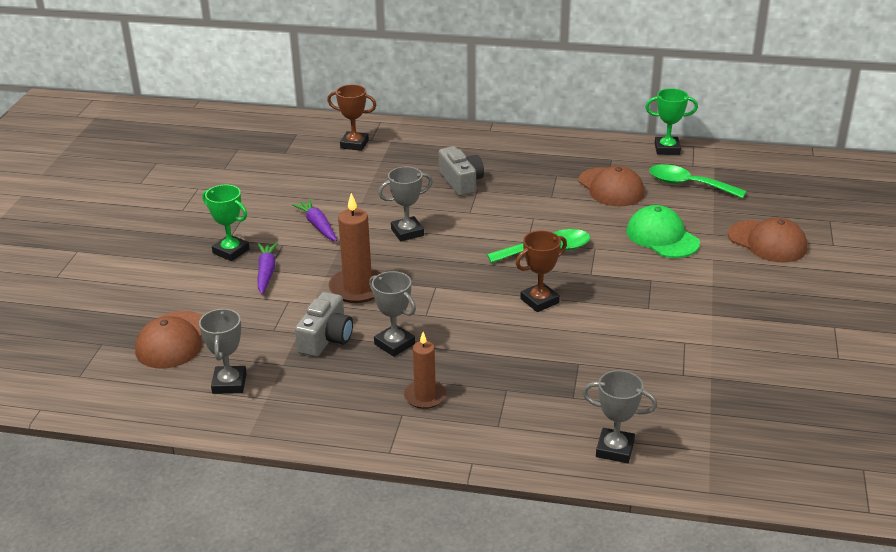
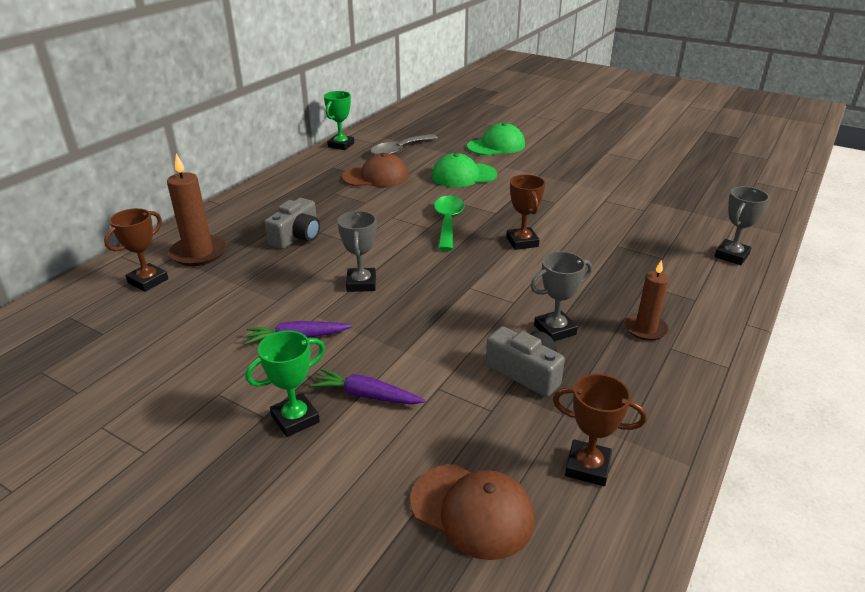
camera: 70 degrees left, 0 degrees up
(229, 383) = (587, 467): grey trophy -> brown trophy
(358, 288) = (443, 333): brown candle -> brown candle (199, 253)
(461, 182) = (297, 236): grey camera -> grey camera turned 120 degrees clockwise
(688, 185) = (399, 150): green spoon -> grey spoon
(767, 242) = (496, 146): brown cap -> green cap

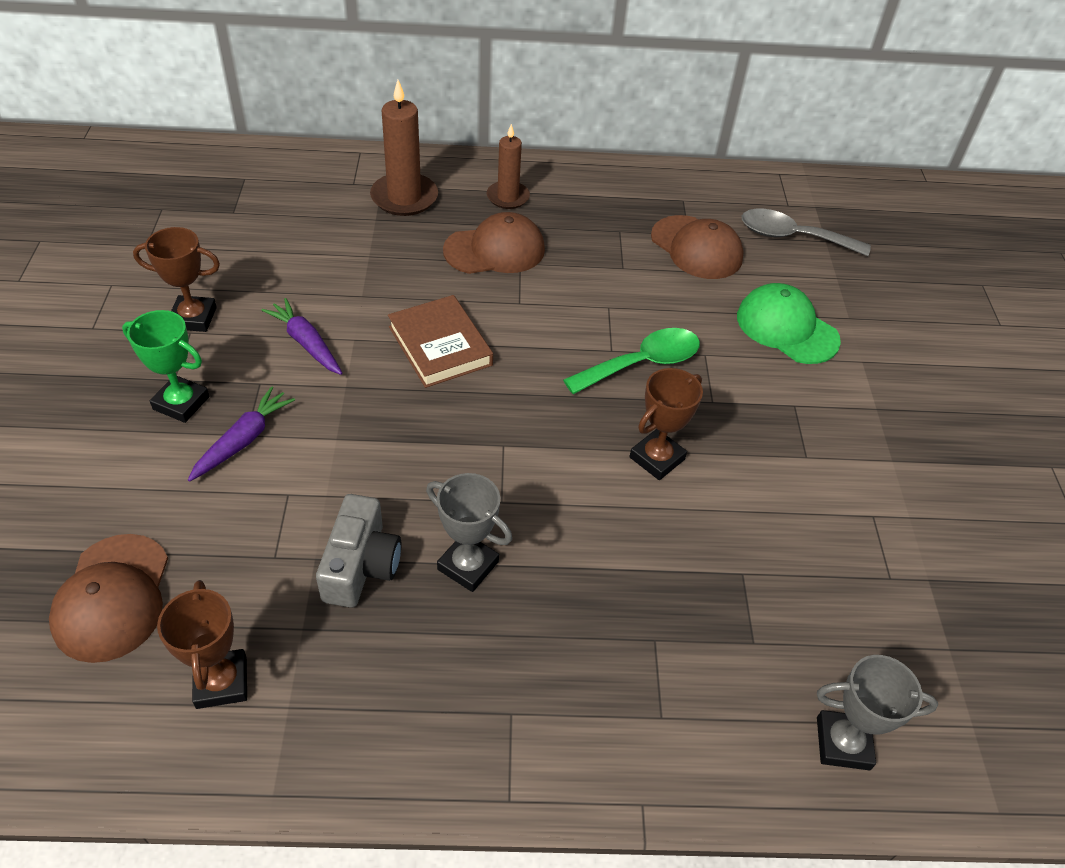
camera: 55 degrees right, 15 degrees up
(148, 281) = (331, 192): brown trophy -> brown trophy (193, 318)
(297, 236) = (495, 250): grey camera -> brown cap
(341, 145) = (748, 180): green trophy -> none
(361, 283) = (440, 346): grey trophy -> brown book
(366, 395) = (243, 440): purple carrot -> purple carrot turned 45 degrees clockwise
(496, 146) = (920, 326): green cap -> none
(645, 329) = (538, 669): brown candle -> brown candle (508, 197)

